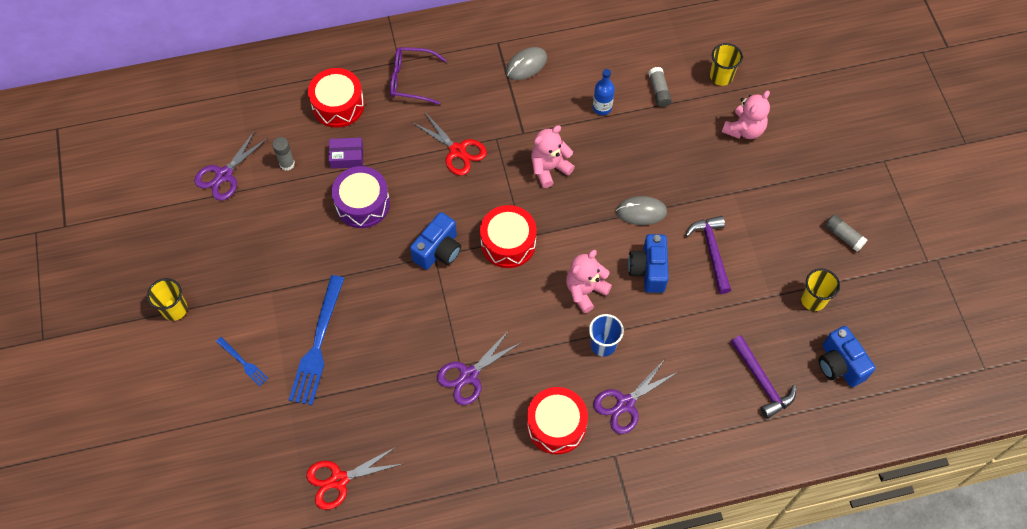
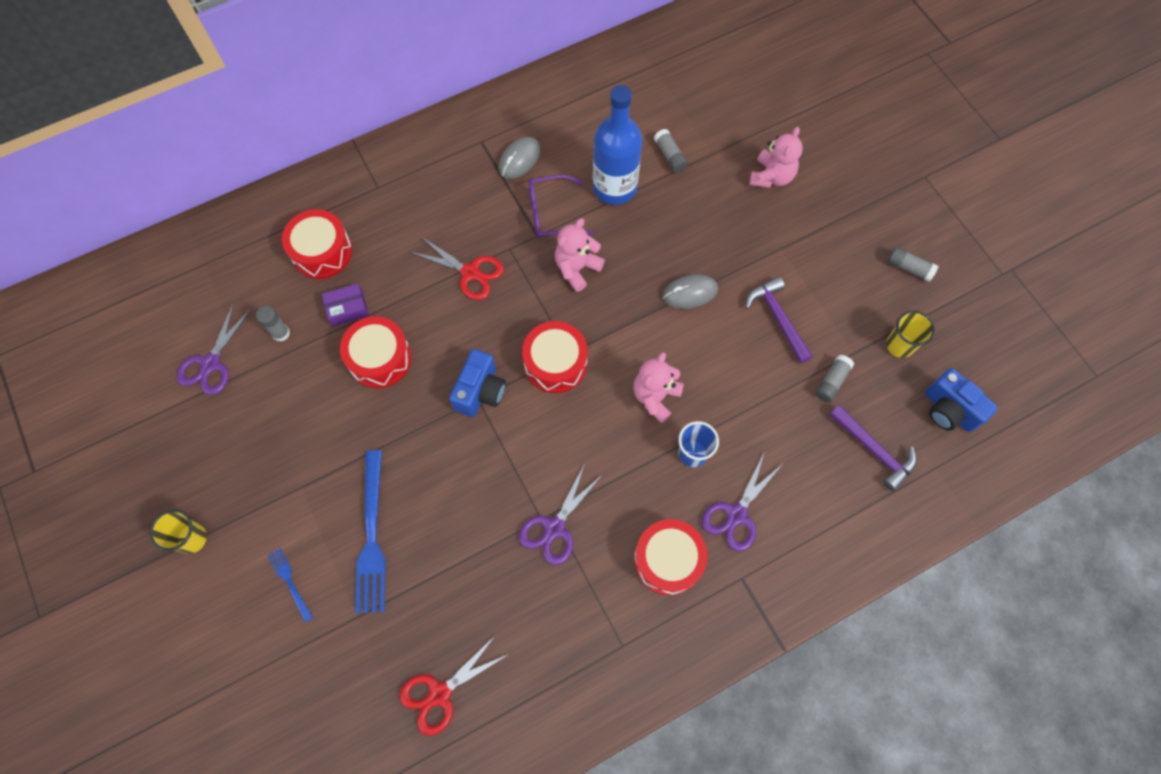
camera: 15 degrees left, 5 degrees up
(243, 362) = (290, 582): blue fork -> blue fork turned 150 degrees counterclockwise
(362, 204) = (380, 358): purple drum -> red drum
(411, 80) = (397, 204): purple glasses -> purple glasses (551, 213)
(602, 107) = (614, 187): blue bottle -> blue bottle, size x2.05
(648, 270) = (717, 356): blue camera -> none
(721, 77) = (730, 125): yellow cup -> none
(742, 315) = (831, 382): none -> grey glue stick

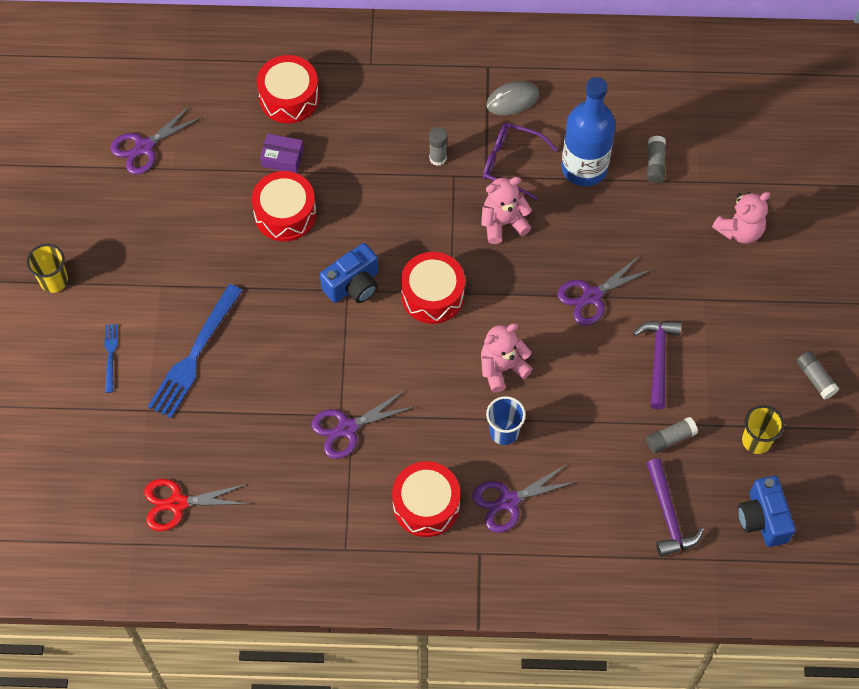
camera: 30 degrees right, 5 degrees down
(281, 333) = (215, 150): grey glue stick -> grey glue stick (437, 158)
(470, 272) = (406, 179): red scissors -> none
(690, 293) = (592, 296): grey mouse -> purple scissors

